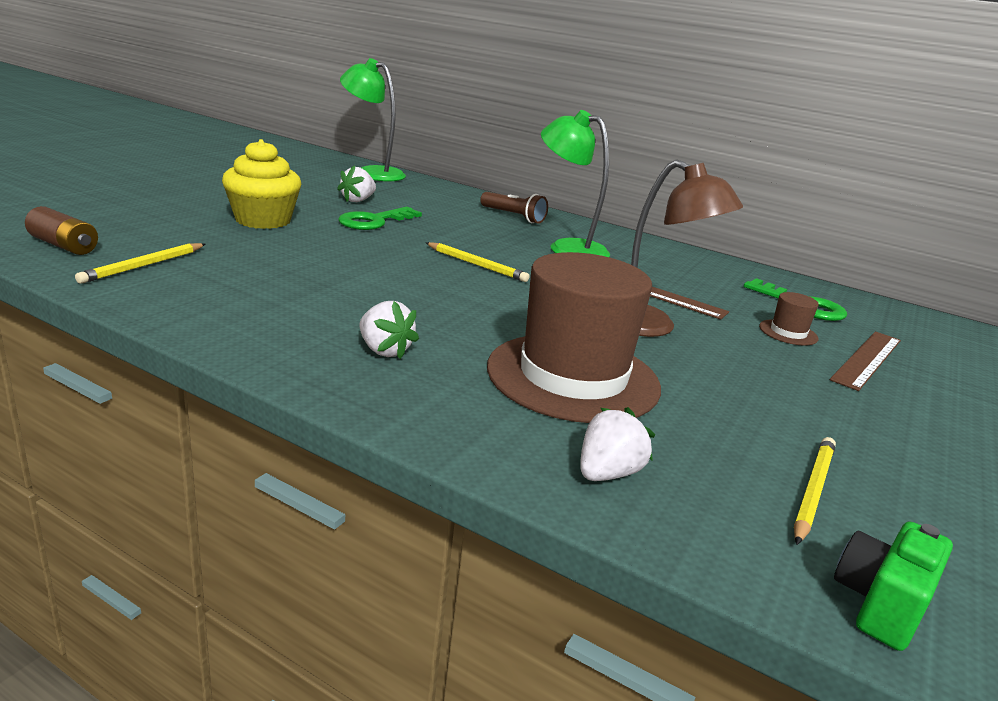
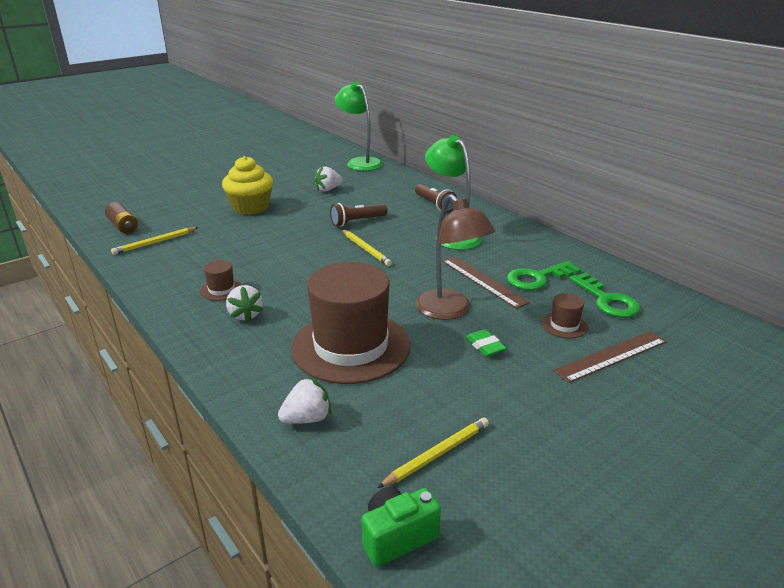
camera: 25 degrees right, 5 degrees up
(315, 321) = (221, 289): none -> brown hat
(374, 221) = (324, 208): green key -> green key (537, 278)
(433, 235) = (357, 221): none -> brown flashlight
(731, 361) = (485, 346): none -> green eraser

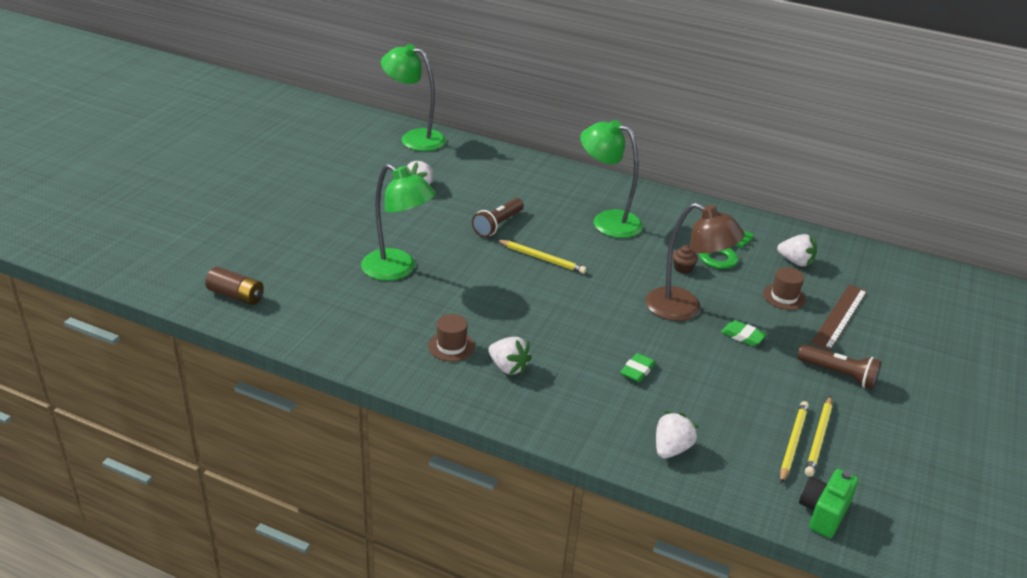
camera: 30 degrees left, 5 degrees up
(155, 242) = (305, 308): yellow pencil -> yellow pencil (818, 438)
(247, 234) = (397, 270): none -> green lamp
(250, 207) = (359, 232): yellow cupcake -> none
(351, 346) = (637, 371): brown hat -> green eraser
(434, 204) = (554, 184): brown flashlight -> brown flashlight (838, 374)
(483, 281) = (683, 268): brown ruler -> brown cupcake
(607, 300) = (795, 262): green key -> white strawberry

